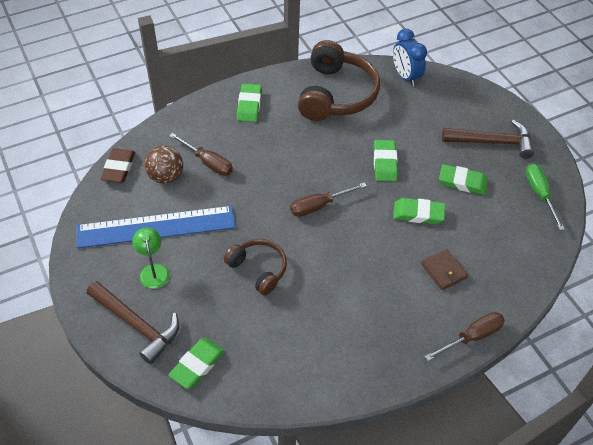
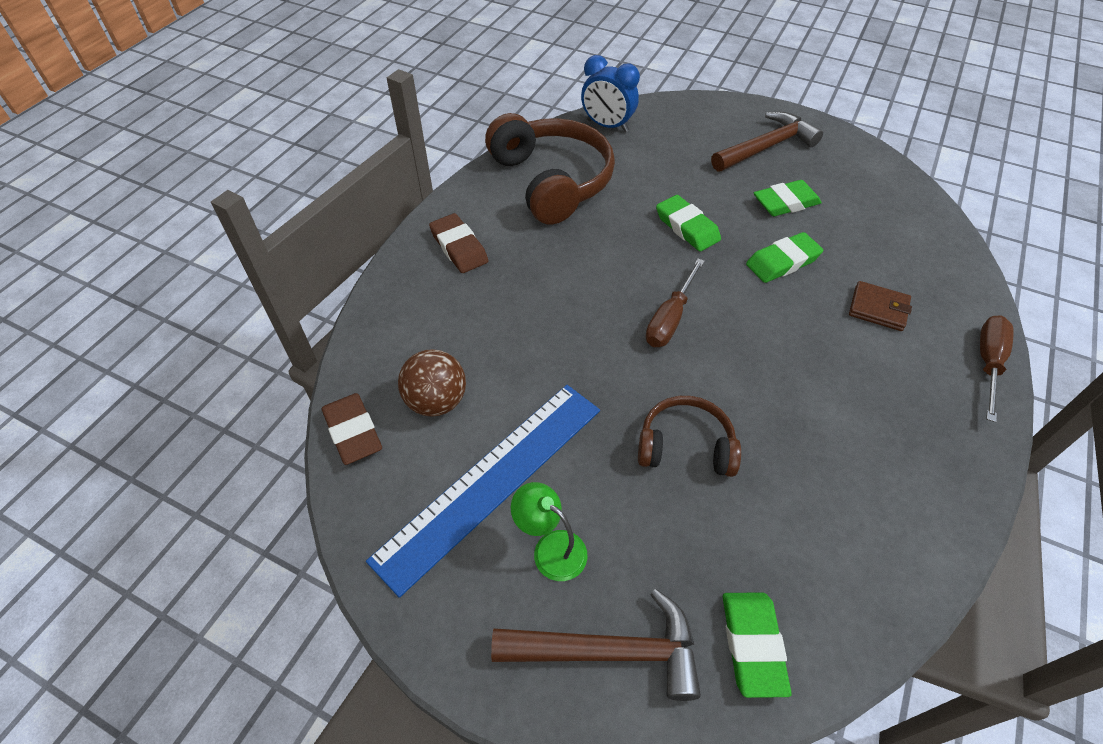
camera: 35 degrees left, 0 degrees up
(208, 162) = (476, 348): brown screwdriver -> none
(249, 105) = (459, 247): green eraser -> brown eraser
(539, 194) = (866, 174): green screwdriver -> none

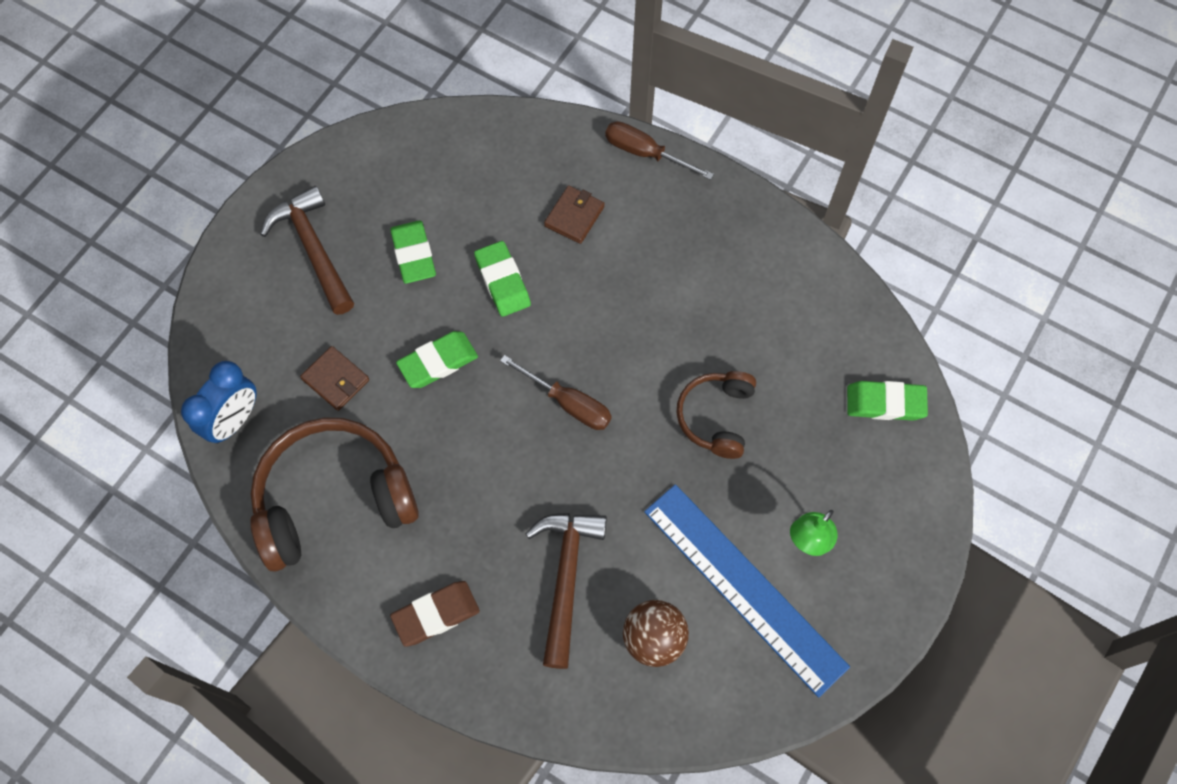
camera: 85 degrees left, 15 degrees up
(353, 431) = (684, 721): brown eraser -> none
(609, 651) = (890, 505): brown hammer -> brown hammer (565, 578)
(654, 171) = (336, 380): none -> brown wallet

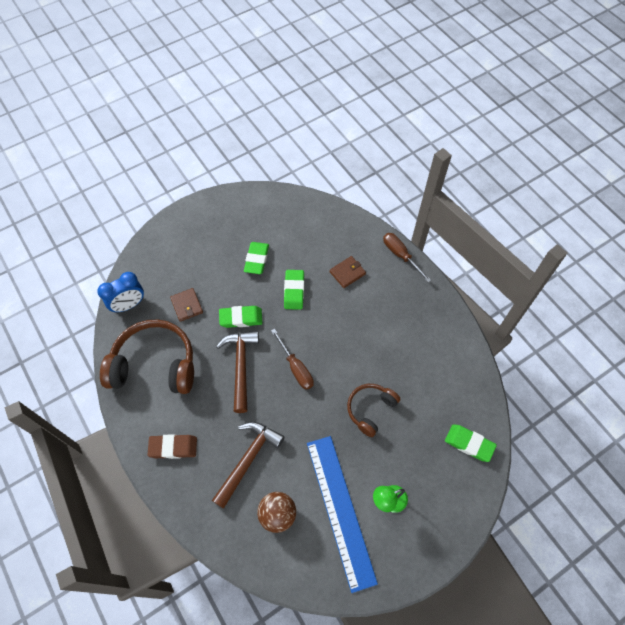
camera: 25 degrees right, 5 degrees down
(313, 249) = (209, 237): brown hammer -> brown hammer (240, 366)

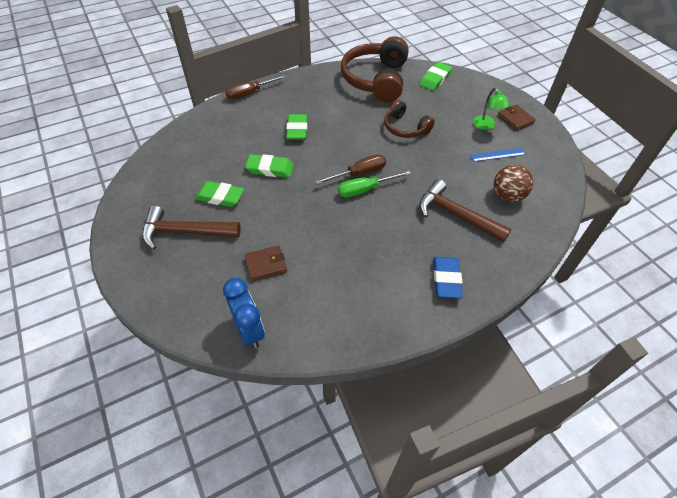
camera: 85 degrees left, 10 degrees down
(154, 365) = (342, 298): brown headphones -> brown headphones (376, 80)
(173, 447) = (446, 279): brown eraser -> blue eraser
(240, 366) = (353, 216): brown hammer -> brown hammer (185, 232)
(241, 318) = (294, 214): green eraser -> green eraser (297, 130)
(275, 374) = (365, 189): none -> green screwdriver
(340, 510) = (497, 155): blue ruler -> blue ruler, size x0.42
(347, 273) = (259, 129): brown wallet -> brown wallet (515, 119)

